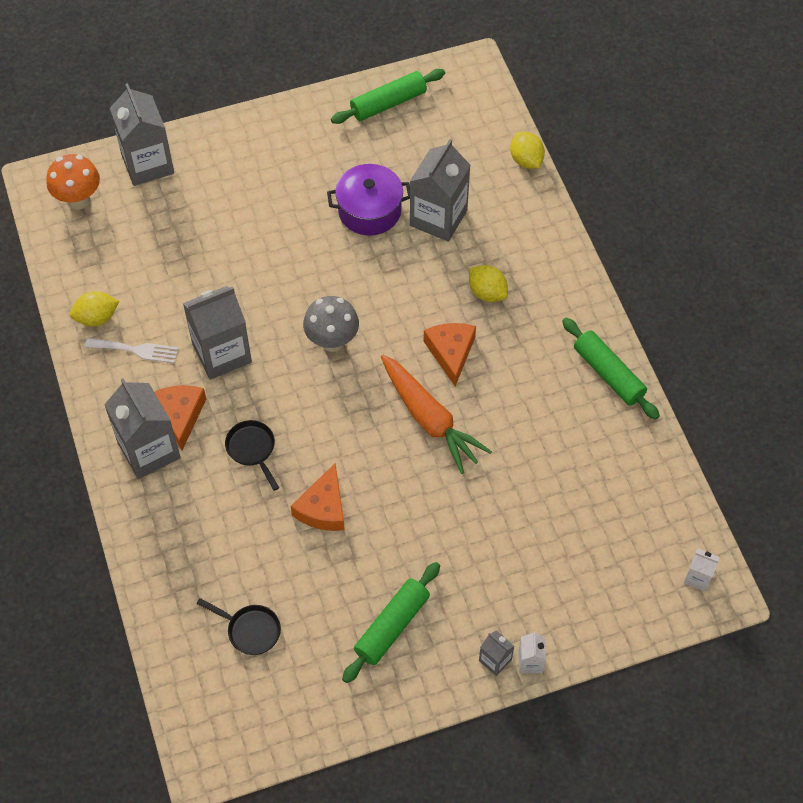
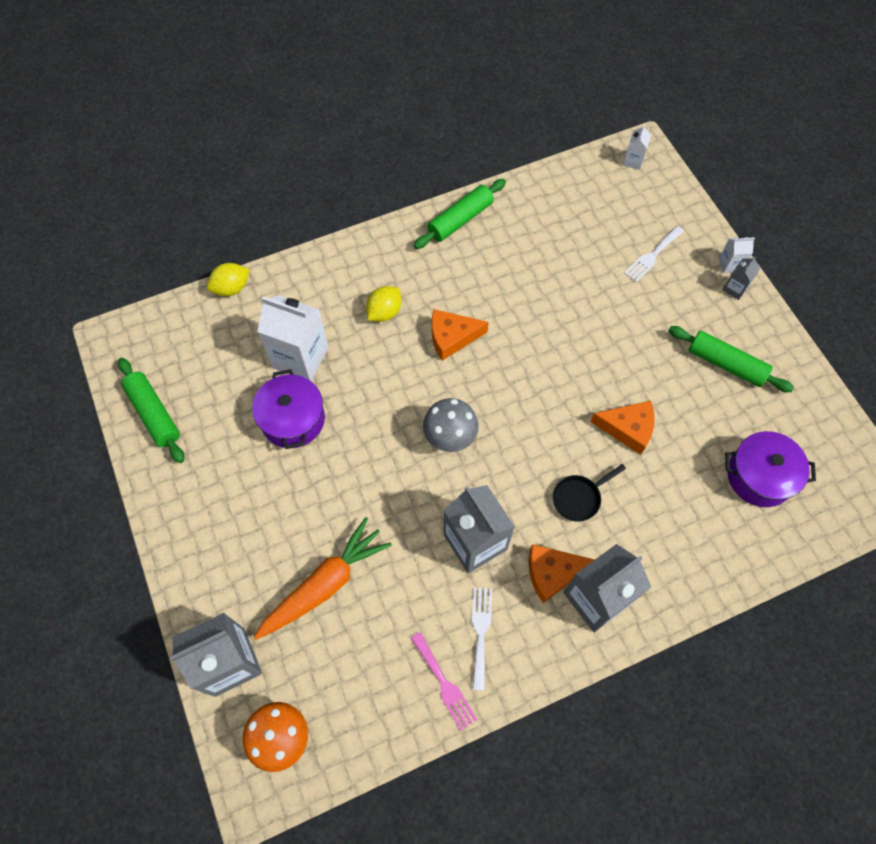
camera: 95 degrees left, 5 degrees up
(97, 318) = (444, 684): yellow lemon -> pink fork
(250, 630) = (759, 476): black pan -> purple pot
(430, 419) = (523, 349): orange carrot -> orange carrot (325, 584)
(438, 218) = (300, 357): grey carton -> white carton
(548, 574) = (652, 256): none -> white fork

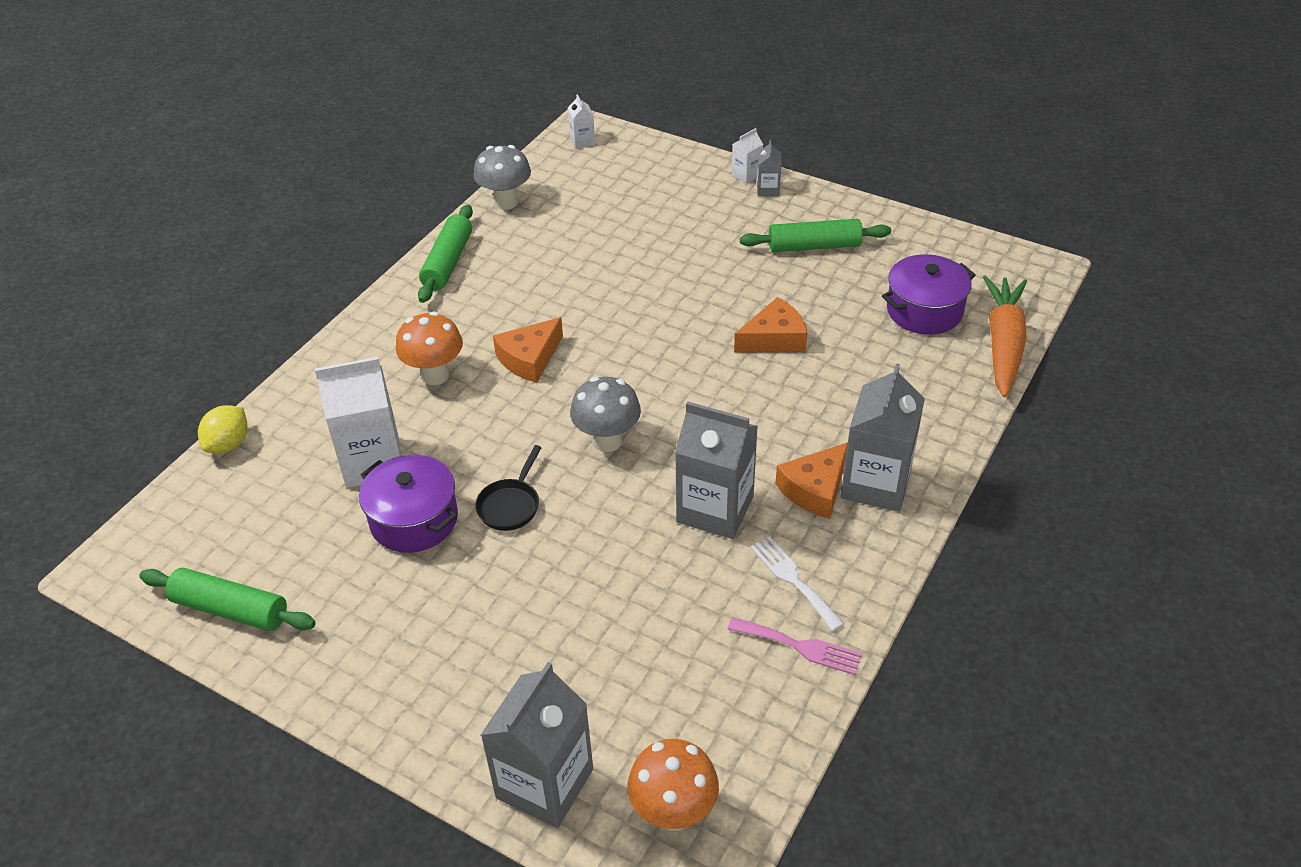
camera: 35 degrees left, 20 degrees down
(325, 584) = (589, 642): orange carrot -> orange carrot (1003, 343)
(384, 312) = (435, 375): yellow lemon -> orange mushroom
(537, 188) = (506, 202): none -> grey mushroom
(579, 498) = (782, 416): black pan -> black pan (510, 505)
(652, 256) = (669, 201): white fork -> none

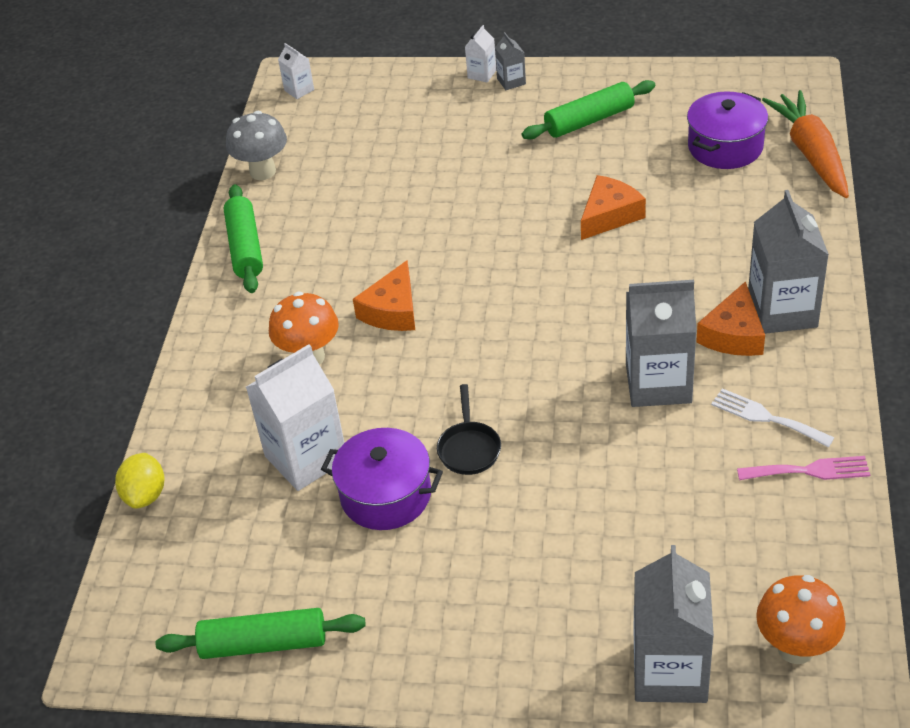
camera: 20 degrees left, 0 degrees up
(607, 441) = (519, 359): grey mushroom -> none

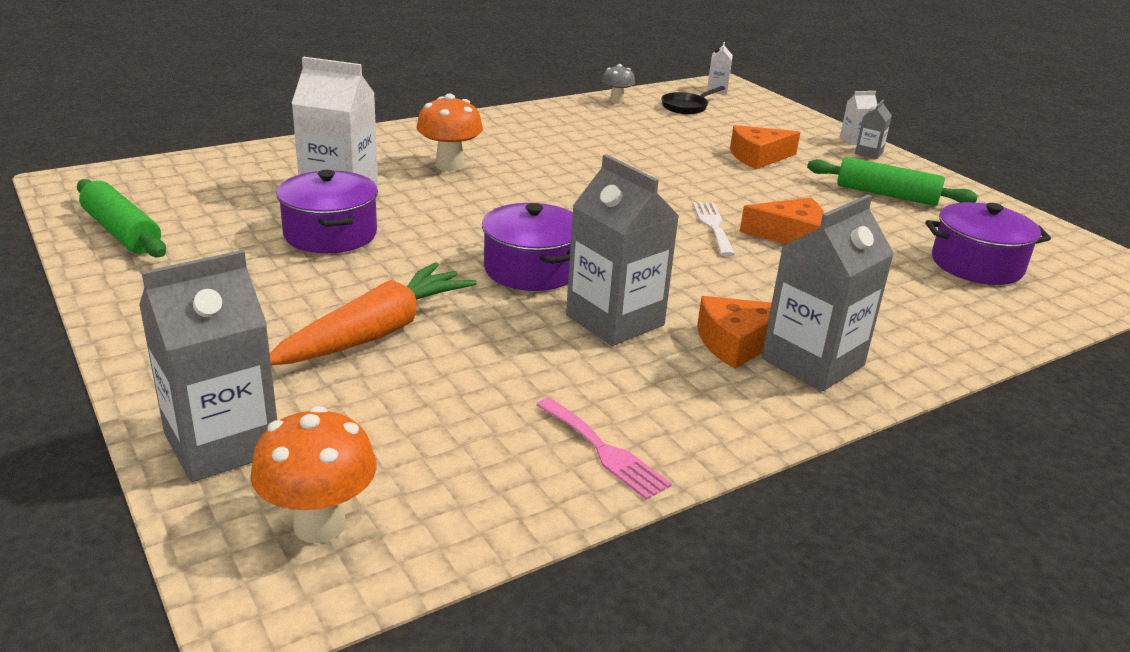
camera: 45 degrees right, 15 degrees down
(145, 495) = (245, 151): yellow lemon -> none
(245, 247) = (532, 116): green rolling pin -> none
(263, 171) = (616, 101): grey mushroom -> grey mushroom, size x0.61
(392, 310) = (541, 180): orange cheese -> orange cheese (758, 157)
(469, 448) = (422, 253): black pan -> black pan (687, 107)
(547, 393) = (531, 269): none -> purple pot
(766, 417) = (648, 398): white fork -> white fork (713, 226)
(810, 153) = (1057, 313): orange carrot -> orange carrot (377, 332)

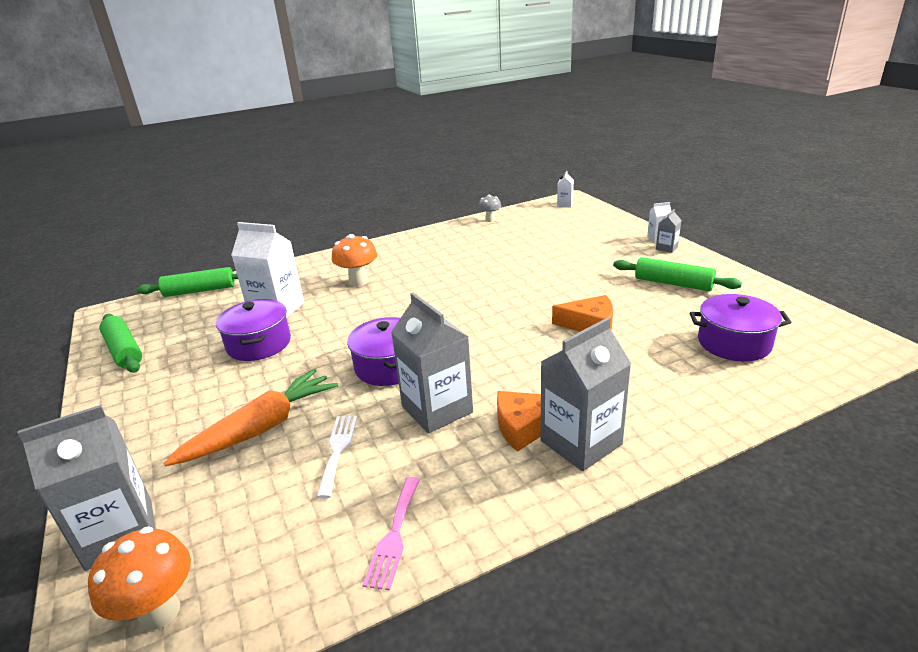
camera: 10 degrees right, 0 degrees up
(208, 162) = (200, 291): none -> green rolling pin
(604, 451) = (394, 535): pink fork -> pink fork turned 45 degrees clockwise
(687, 107) = (539, 220): black pan -> none
(713, 226) = (533, 320): white fork -> white fork (338, 450)
(758, 157) = (581, 258): orange cheese -> none

